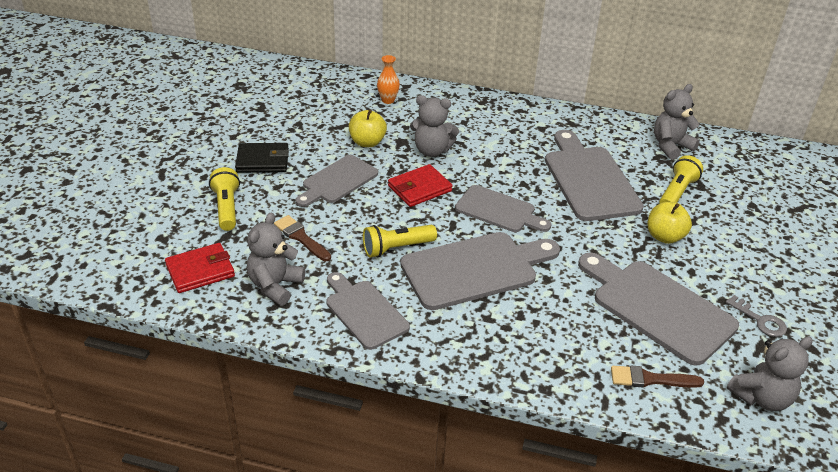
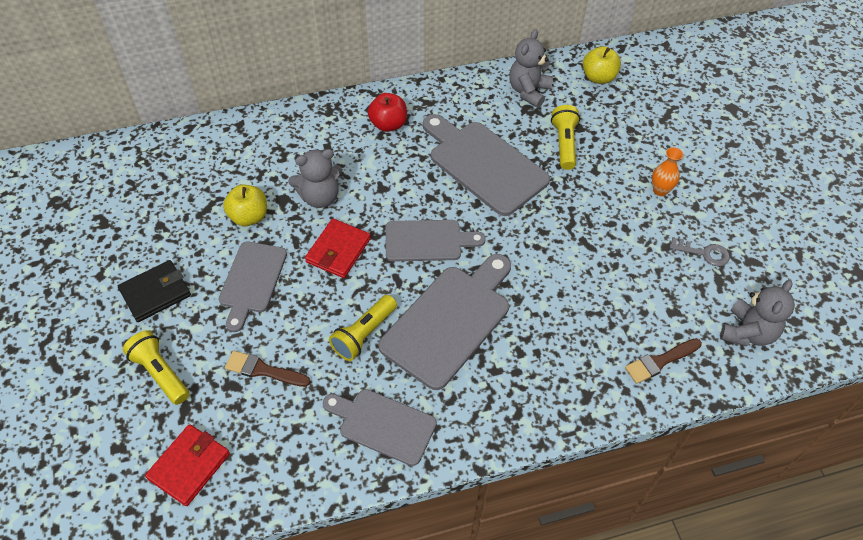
camera: 30 degrees left, 15 degrees up
(275, 286) = (278, 442): grey teddy bear -> none
(388, 100) = (233, 151): orange vase -> orange vase (660, 190)
(526, 126) = (388, 124): none -> red apple
(658, 308) = (622, 282): grey cutting board -> none
(664, 236) = (583, 200): yellow apple -> yellow apple (598, 77)

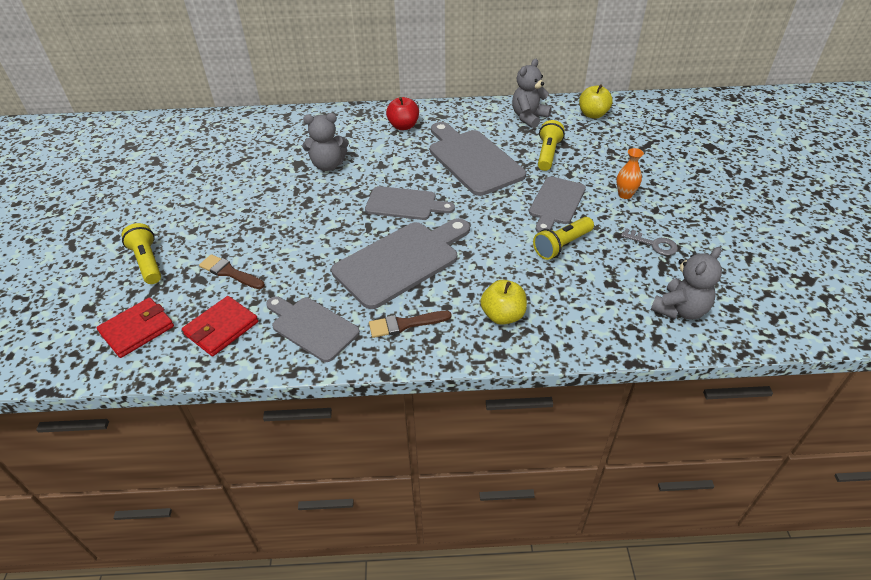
camera: 15 degrees right, 10 degrees down
(155, 293) = (171, 209): black wallet -> none
(249, 217) = (266, 171): yellow apple -> yellow apple (503, 315)
(252, 281) = (249, 212): grey cutting board -> grey cutting board (556, 203)
(338, 250) = (328, 201): red wallet -> red wallet (221, 328)
(364, 334) = (324, 260): yellow flashlight -> yellow flashlight (562, 245)
(660, 361) = (585, 319): brown brush -> brown brush (405, 324)

